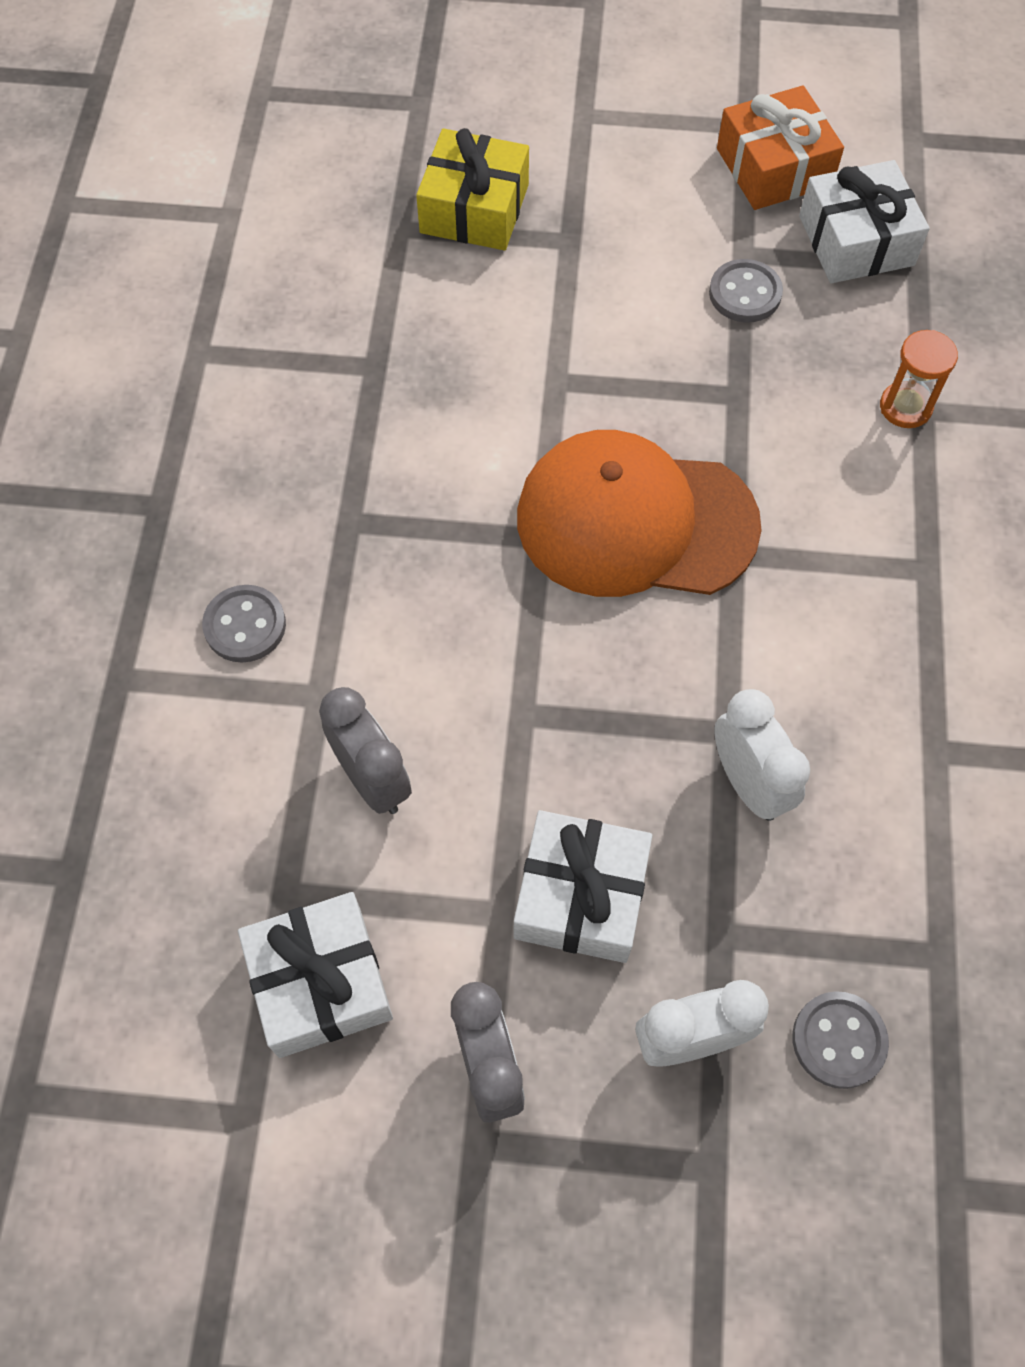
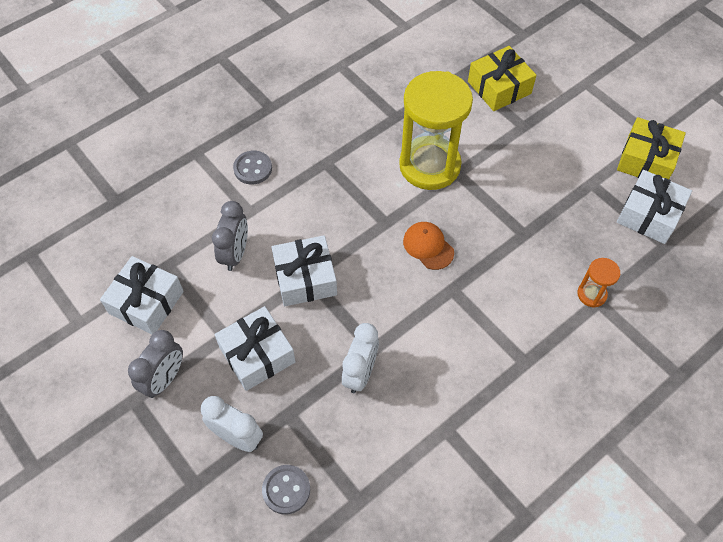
camera: 45 degrees right, 5 degrees down
(506, 402) = (429, 165): none -> yellow hourglass
(519, 720) = (305, 278): none -> white gift
(635, 521) = (428, 246): orange cap -> orange cap, size x0.45
(745, 293) = (573, 198): grey button -> none
(774, 167) = (646, 160): orange gift -> yellow gift

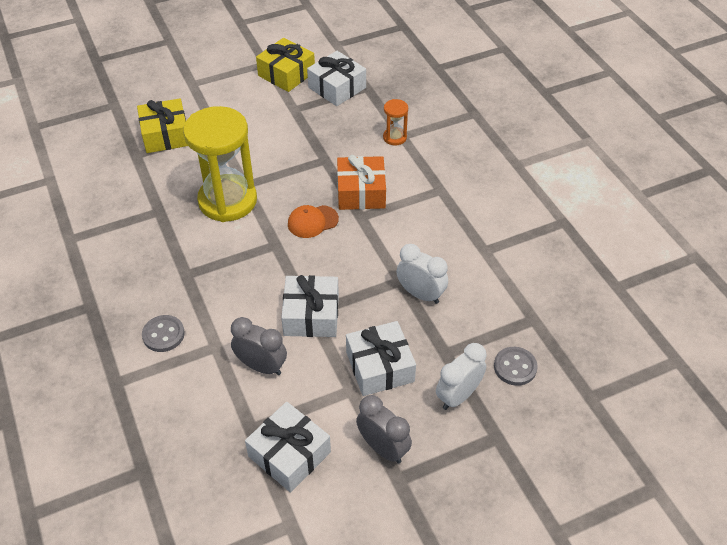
camera: 75 degrees left, 10 degrees down
(488, 281) = (361, 192): none -> orange gift

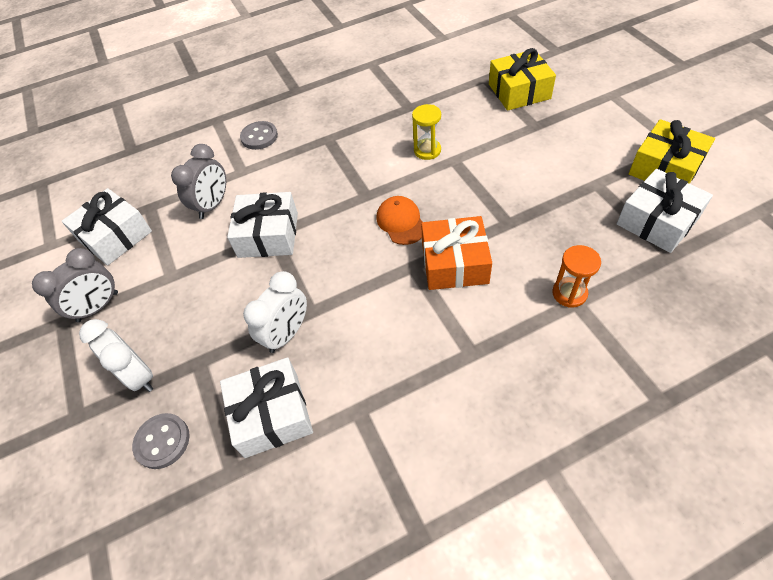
camera: 95 degrees right, 5 degrees up
(227, 201) = (427, 150): yellow hourglass -> yellow hourglass, size x0.43
(380, 367) = (193, 298): white gift -> white gift (271, 414)

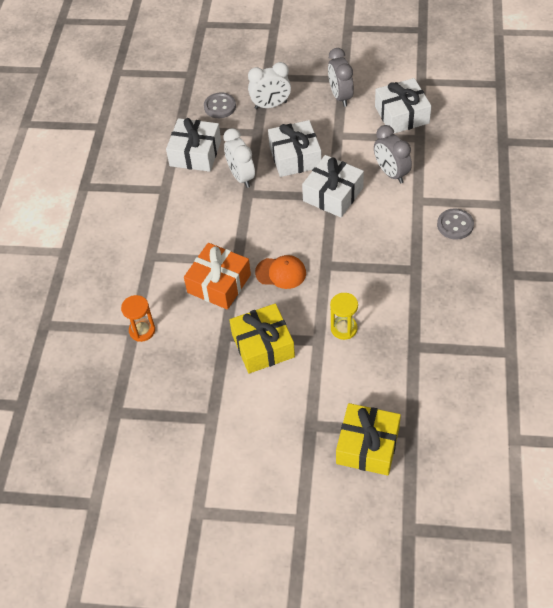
camera: 120 degrees right, 0 degrees up
(657, 221) = (146, 428): white gift -> white gift (295, 157)
(665, 168) = (185, 479): yellow gift -> yellow gift (263, 346)

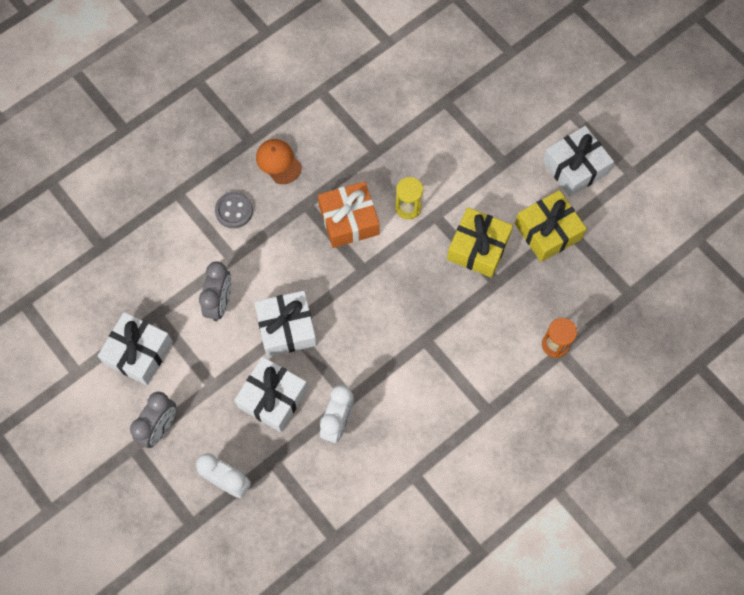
camera: 140 degrees left, 15 degrees up
(195, 153) = (349, 491): white gift -> white gift (575, 167)
(219, 283) = (459, 331): orange gift -> orange gift (349, 220)
(220, 106) = (272, 529): grey button -> none
(281, 273) = (403, 295): orange cap -> orange cap (278, 162)
(367, 446) = (482, 117): yellow gift -> yellow gift (548, 231)

